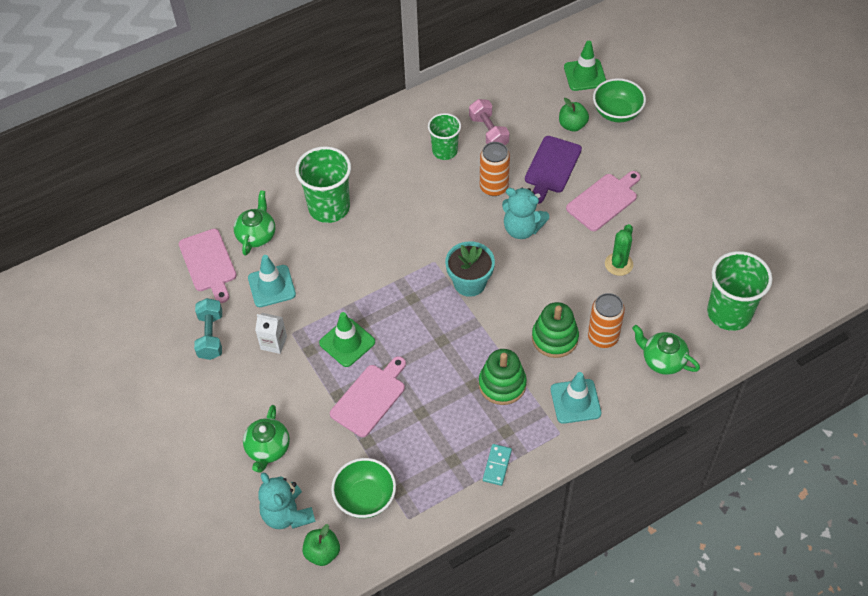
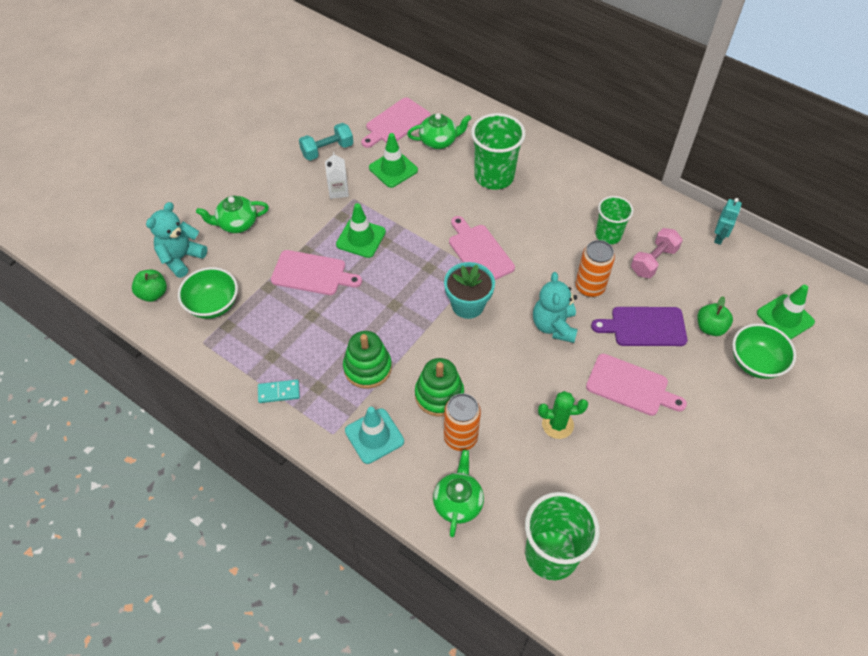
camera: 65 degrees right, 0 degrees up
(271, 286) = (393, 169): turquoise traffic cone -> green traffic cone
(414, 252) = (479, 252): none -> pink cutting board
(486, 78) = (719, 237): none -> turquoise robot

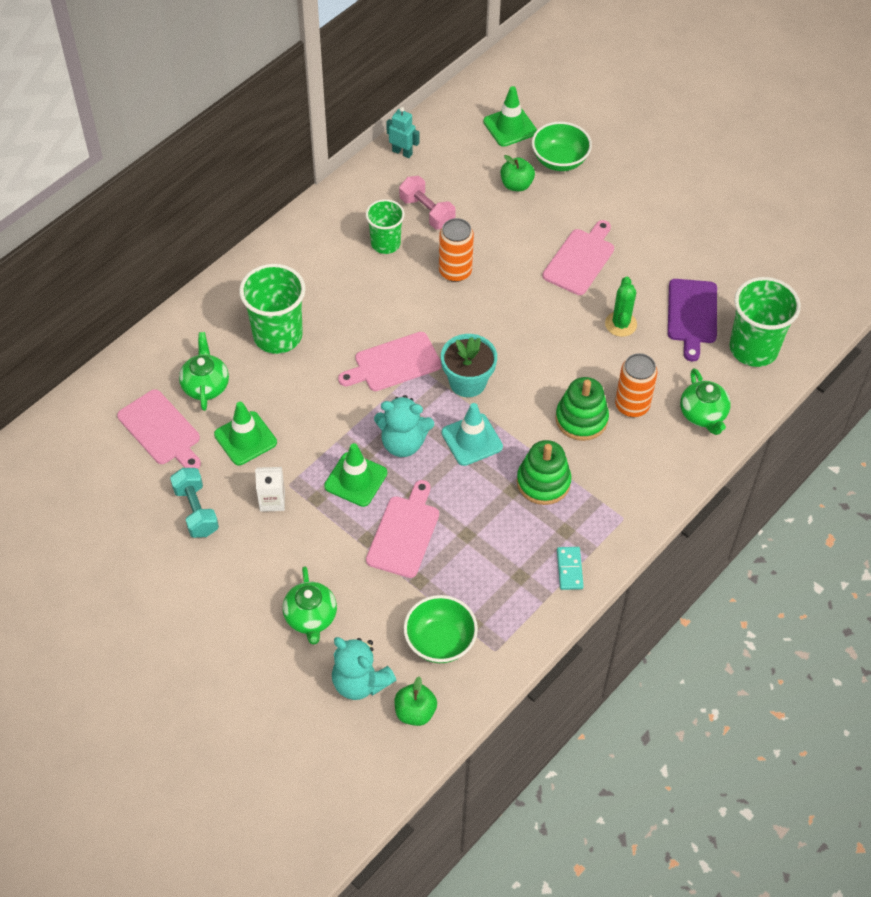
camera: 85 degrees left, 0 degrees up
(374, 436) = (628, 480): turquoise traffic cone -> turquoise traffic cone (472, 440)
(458, 503) = (703, 414): green teapot -> green teapot turned 120 degrees counterclockwise
(554, 326) = (503, 310): turquoise teddy bear -> turquoise teddy bear (403, 443)
(644, 327) = (511, 236): purple cutting board -> purple cutting board (692, 315)

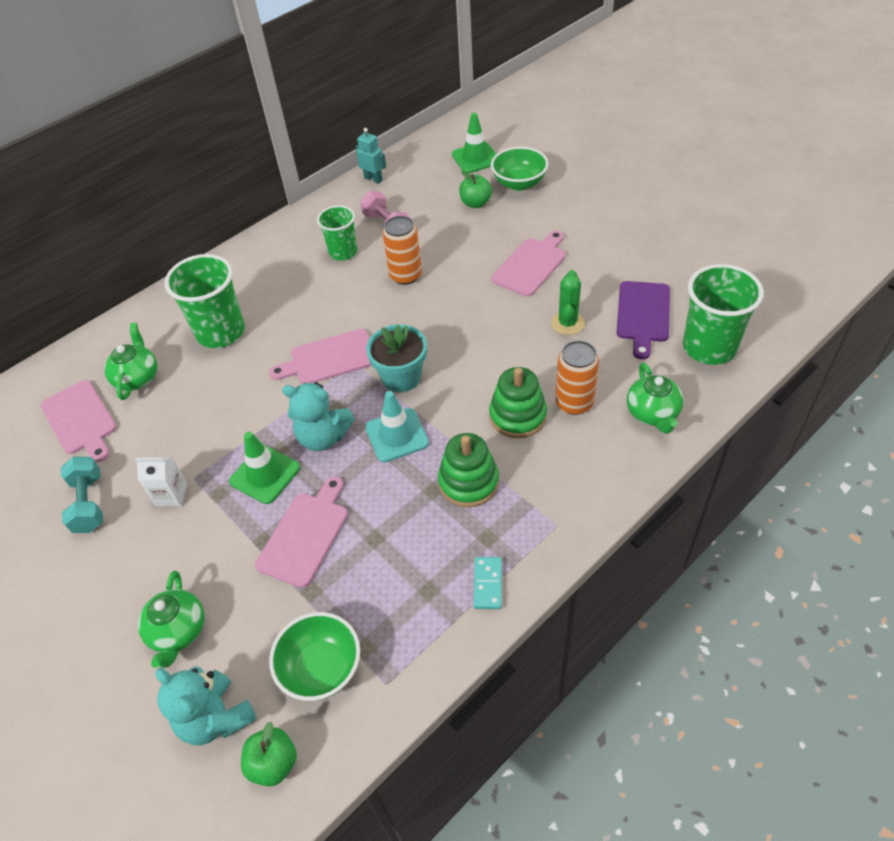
camera: 10 degrees right, 5 degrees down
(245, 438) = (162, 430): green traffic cone -> none

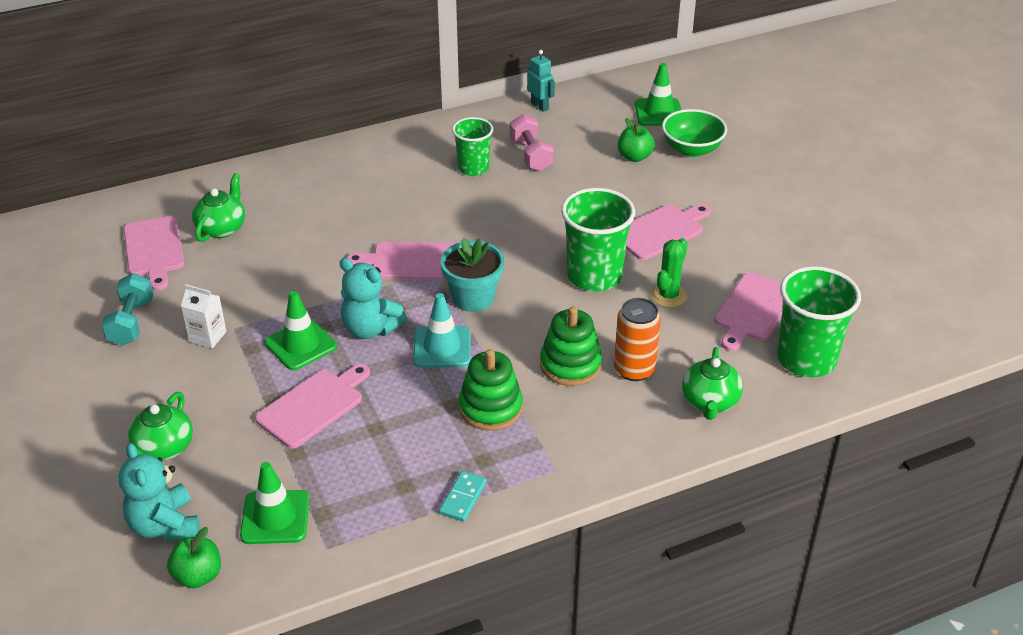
camera: 15 degrees right, 10 degrees down
(221, 332) = (318, 209): green cup -> green cup (594, 276)
(321, 668) = (275, 517): green bowl -> green traffic cone
(405, 275) = (525, 206): orange can -> none
(643, 315) = (753, 310): purple cutting board -> pink cutting board

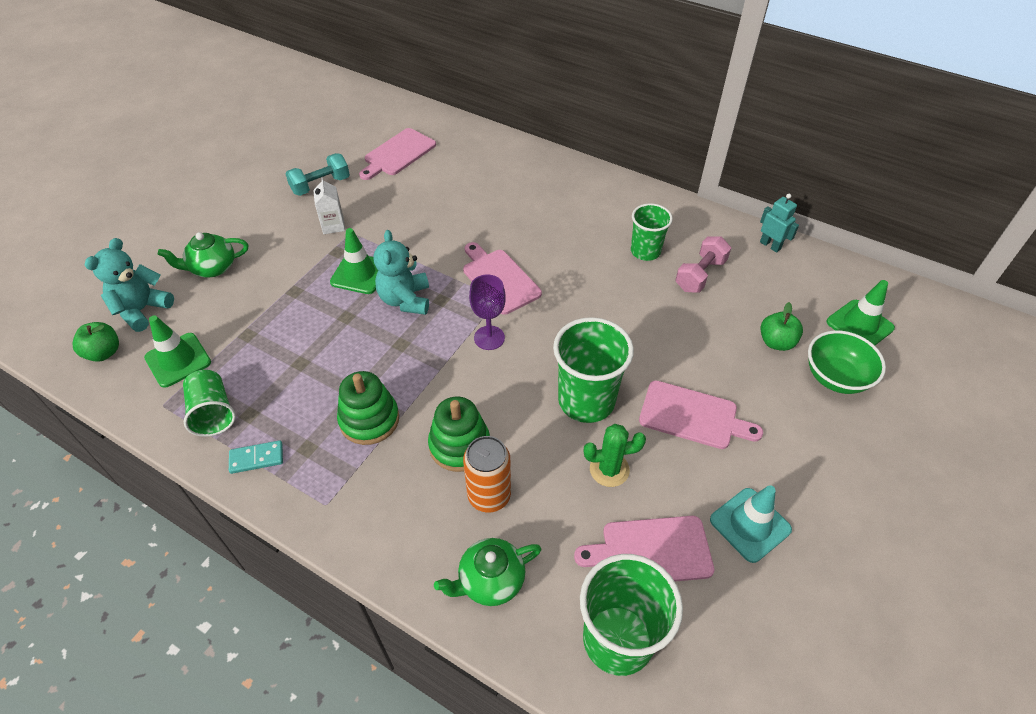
camera: 55 degrees right, 10 degrees up
(222, 228) = (447, 169): green teapot -> none
(313, 406) = (301, 316): pink cutting board -> none
(376, 512) = (213, 413): none -> green cup
(442, 347) = (416, 351): turquoise traffic cone -> turquoise traffic cone (750, 525)
(473, 298) = (489, 338): turquoise flower pot -> purple goblet
(540, 106) = (770, 245): turquoise robot -> turquoise robot turned 60 degrees counterclockwise

